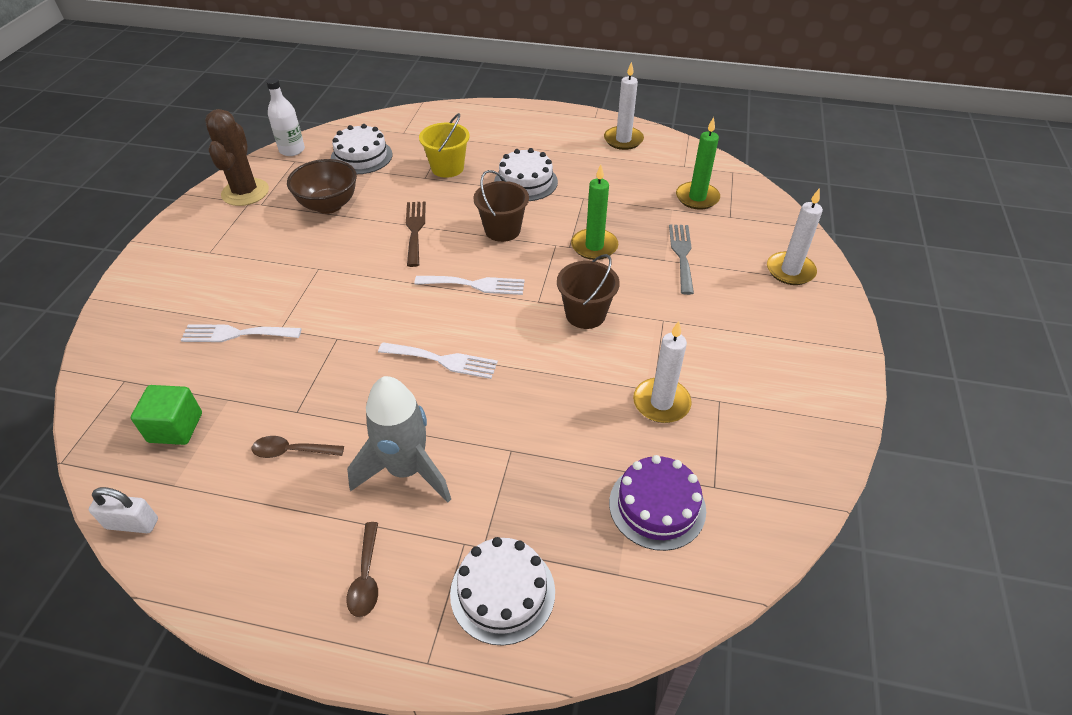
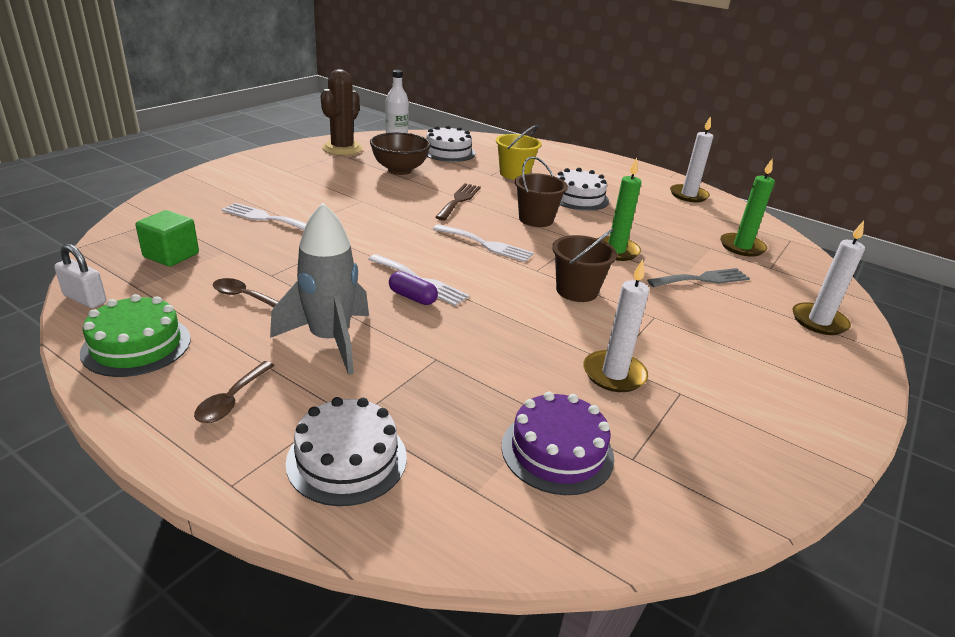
camera: 20 degrees right, 15 degrees down
(231, 557) = (136, 345): none -> green cake
(448, 384) = (412, 297): none -> purple capsule
(682, 255) = (702, 279): grey fork -> grey fork turned 45 degrees clockwise

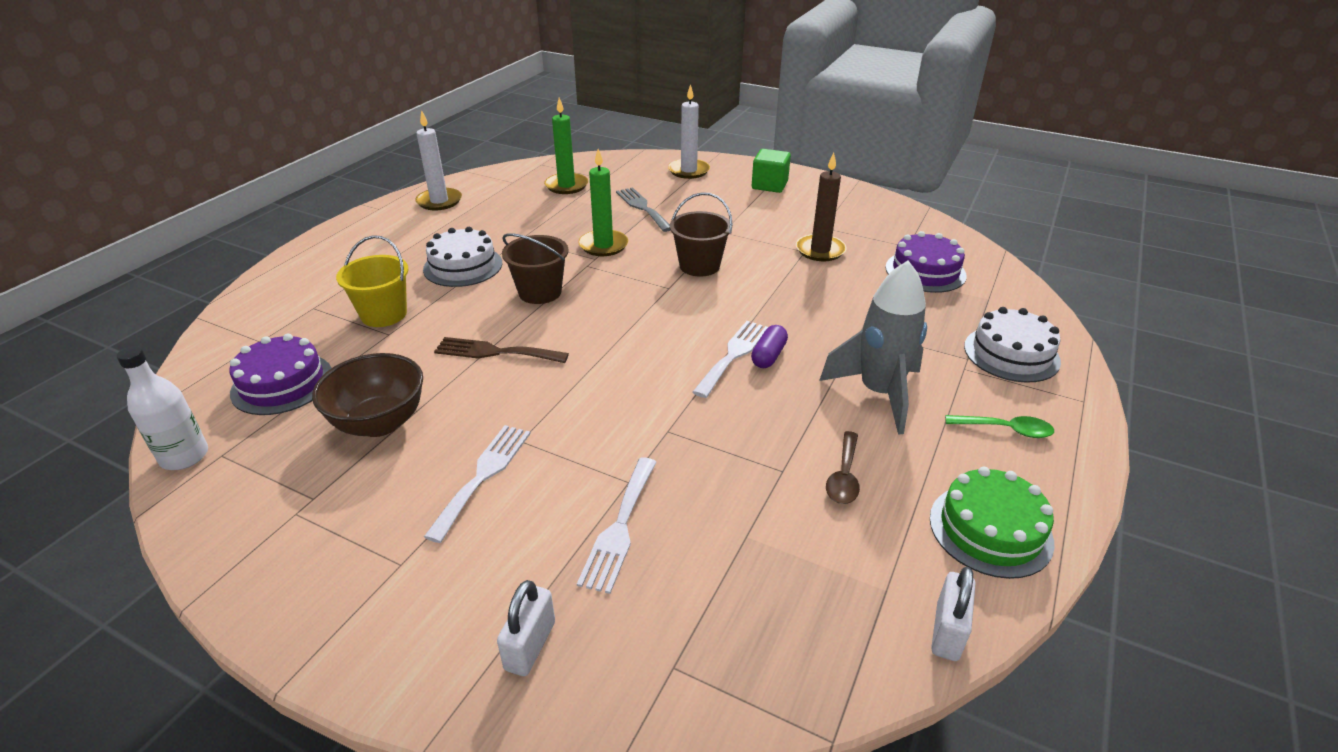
camera: 95 degrees left, 5 degrees up
(171, 255) = (787, 592): green cube -> green cube (769, 185)
(210, 192) = (530, 645): none -> white padlock
(232, 400) = (1005, 429): brown spoon -> green spoon
(342, 149) = (260, 517): brown cactus -> none
(448, 152) = (282, 383): white cake -> purple cake
(486, 244) = (623, 321): white fork -> white fork (483, 475)
(614, 374) = (820, 250): white candle -> brown candle

